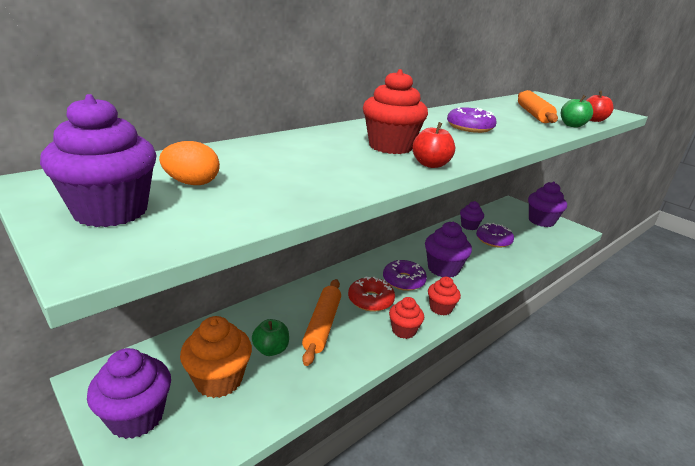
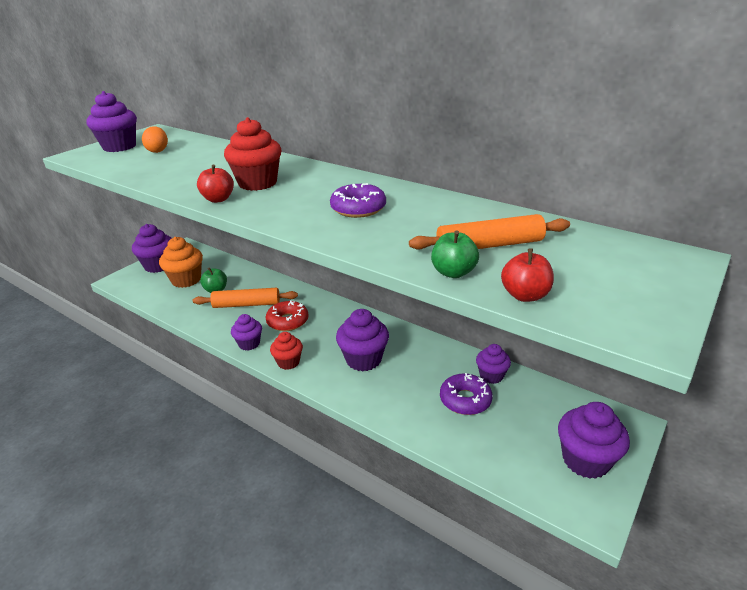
camera: 80 degrees right, 5 degrees up
(403, 280) = (327, 335): purple donut -> none
(403, 330) = (249, 344): red cupcake -> purple cupcake

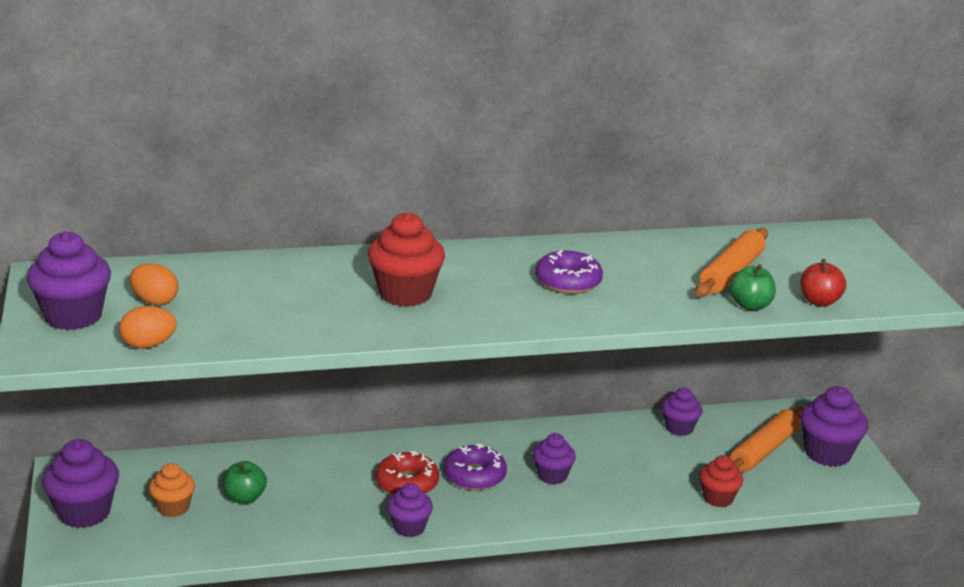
camera: 50 degrees left, 5 degrees down
(109, 166) = (148, 345): none -> orange egg
(186, 280) = (173, 507): orange cupcake -> orange cupcake, size x0.62
(218, 199) = (412, 327): red apple -> none
(246, 304) = (321, 492): orange rolling pin -> orange rolling pin (764, 450)
(288, 362) = (485, 519): red cupcake -> red cupcake (718, 498)
(363, 359) = (552, 475): purple cupcake -> purple cupcake, size x0.62
(465, 400) = (690, 459): purple donut -> purple donut (474, 476)

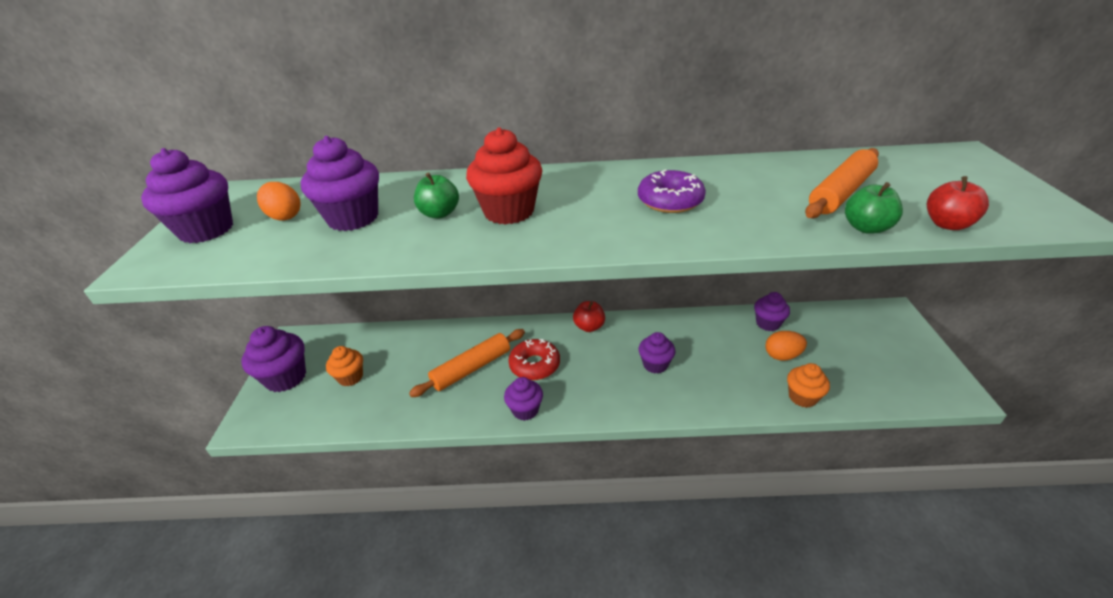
camera: 15 degrees right, 10 degrees up
(148, 345) = (244, 260): orange egg -> orange egg (782, 355)
(245, 497) = (406, 371): green apple -> green apple (439, 213)
(464, 440) = (589, 327): none -> red apple
(474, 476) = (590, 361): purple donut -> none
(718, 498) = (802, 397): red cupcake -> orange cupcake
(764, 450) = (844, 348): orange rolling pin -> orange rolling pin (471, 368)
(827, 453) = (904, 355): purple cupcake -> purple cupcake (353, 218)

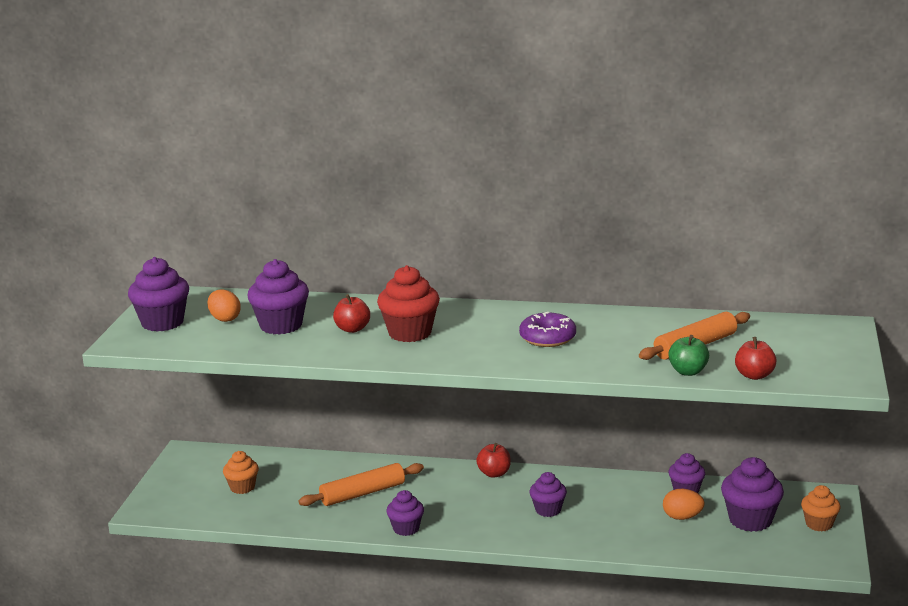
camera: 10 degrees right, 15 degrees down
(286, 377) = (179, 481): purple cupcake -> purple cupcake (750, 520)
(439, 213) = (352, 329): green apple -> red apple
(535, 365) = (426, 497): red donut -> none
(802, 397) = (679, 549): orange cupcake -> orange cupcake (819, 524)

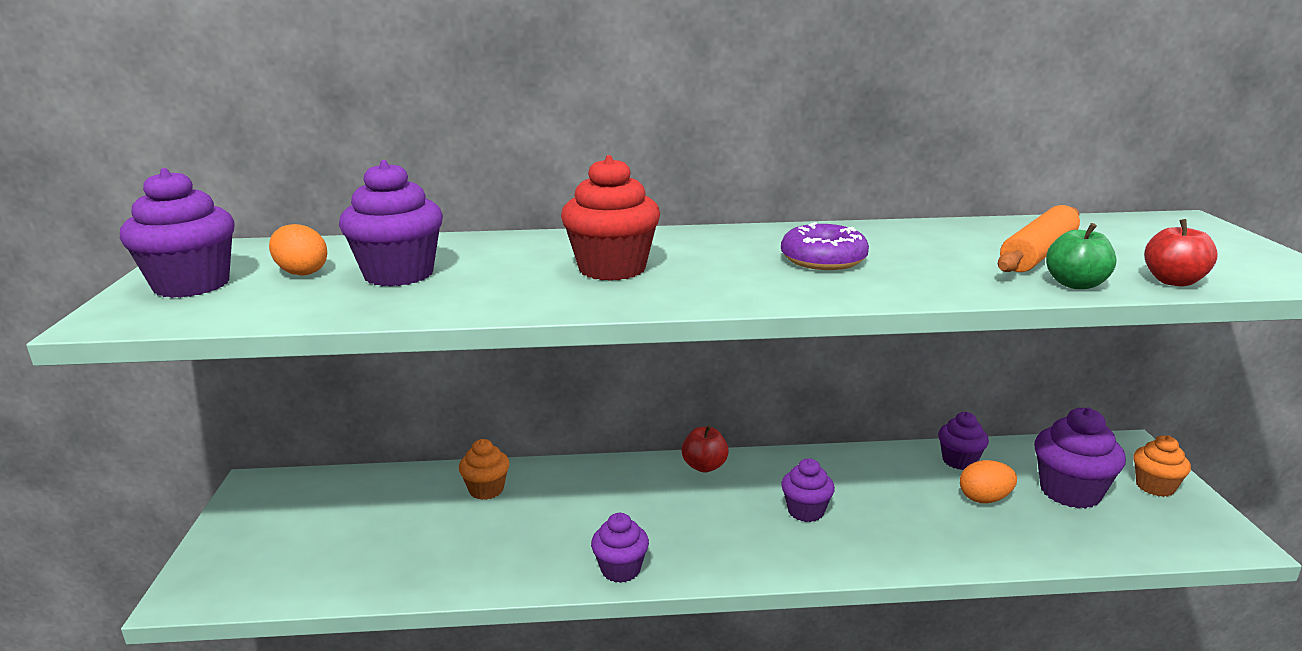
camera: 15 degrees left, 0 degrees up
(242, 487) = (349, 532): orange cupcake -> orange cupcake (486, 490)
(352, 329) = (518, 270): red apple -> none
(362, 493) = (534, 519): orange rolling pin -> none

